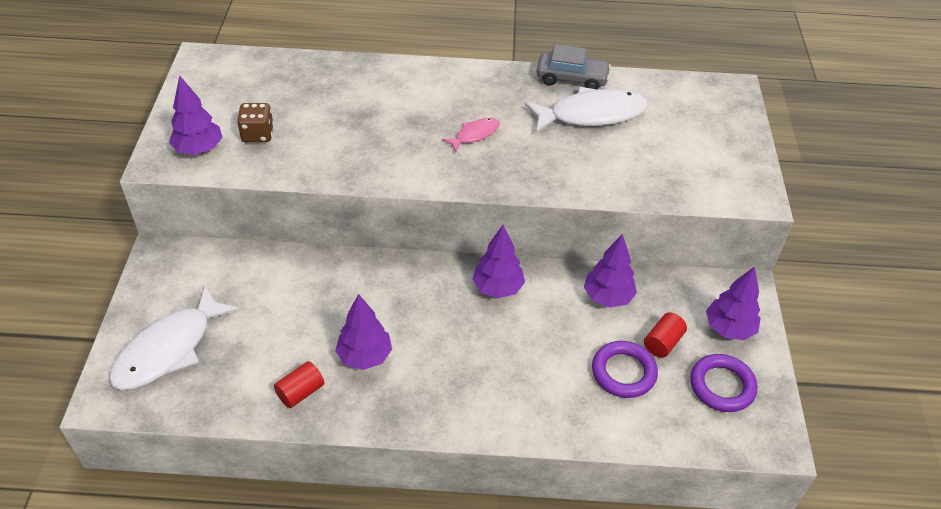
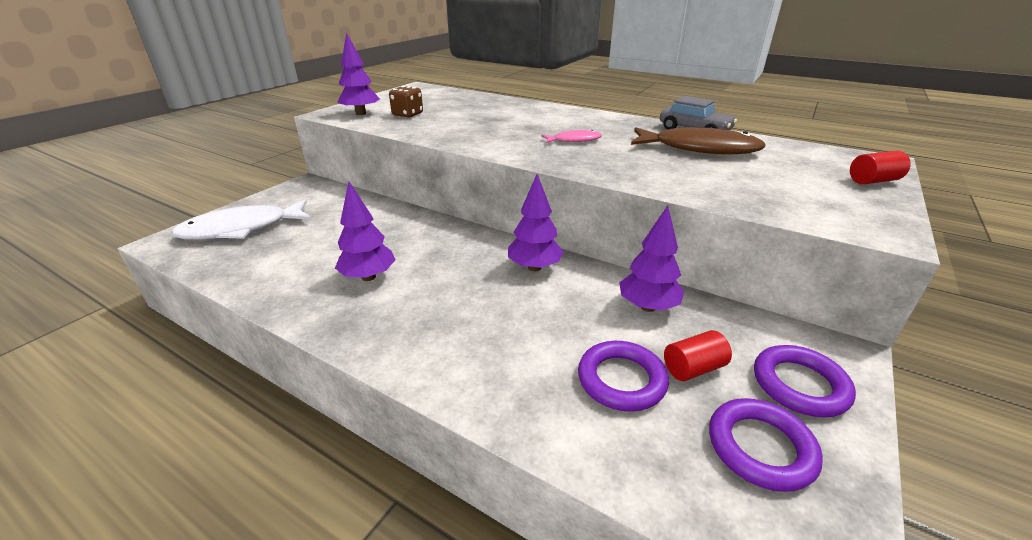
camera: 30 degrees right, 15 degrees down
(300, 392) = (290, 283): red cylinder -> red cylinder (873, 181)
(591, 114) = (699, 149): white fish -> brown fish
(728, 328) = (799, 385): purple tree -> purple ring

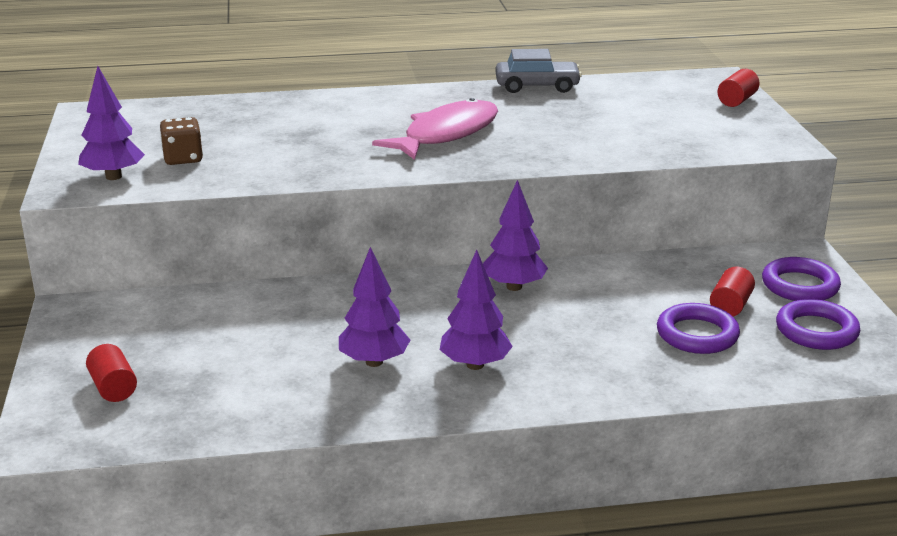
camera: 40 degrees left, 5 degrees down
(241, 229) = (113, 388): white fish -> red cylinder
(574, 140) = (446, 134): pink fish -> pink fish, size x2.01
(647, 307) = (648, 278): purple tree -> purple tree (475, 365)
(699, 149) = (573, 108): brown fish -> none

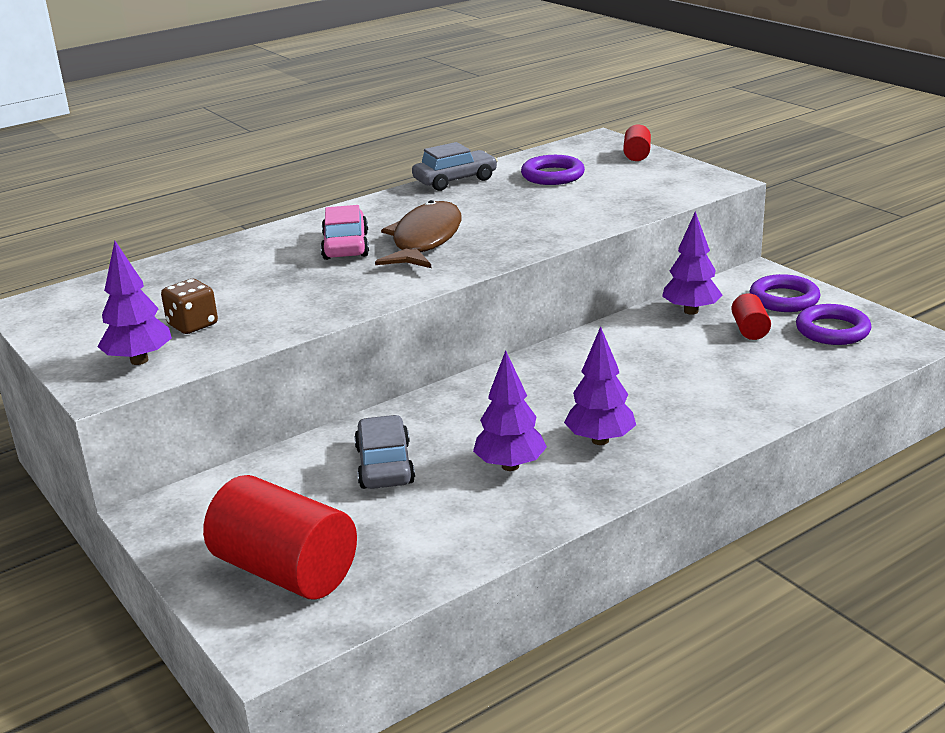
camera: 25 degrees left, 0 degrees up
(113, 388) = (285, 571): red cylinder -> red cylinder, size x2.16
(274, 328) = (384, 465): none -> grey car
(375, 123) = (345, 246): none -> pink car
(446, 134) = (425, 240): pink fish -> brown fish
(514, 287) = (561, 365): purple tree -> purple tree (691, 311)
(697, 334) = (749, 360): purple ring -> purple ring (552, 175)

